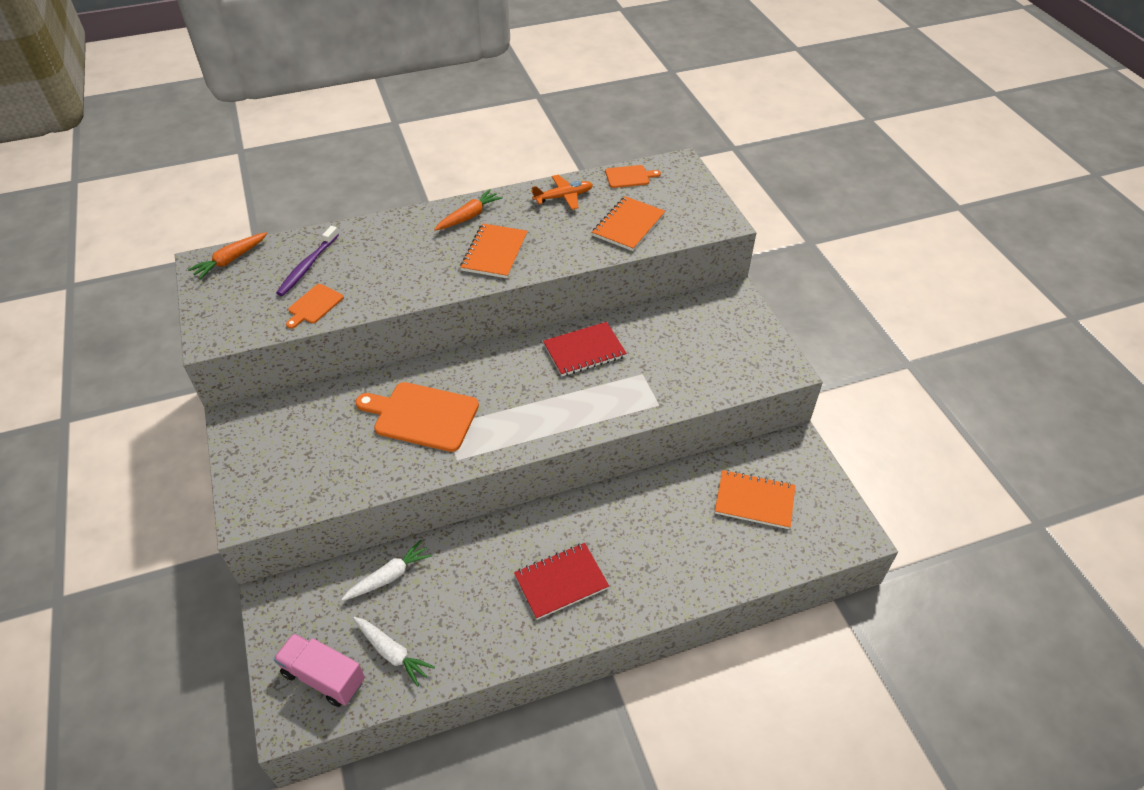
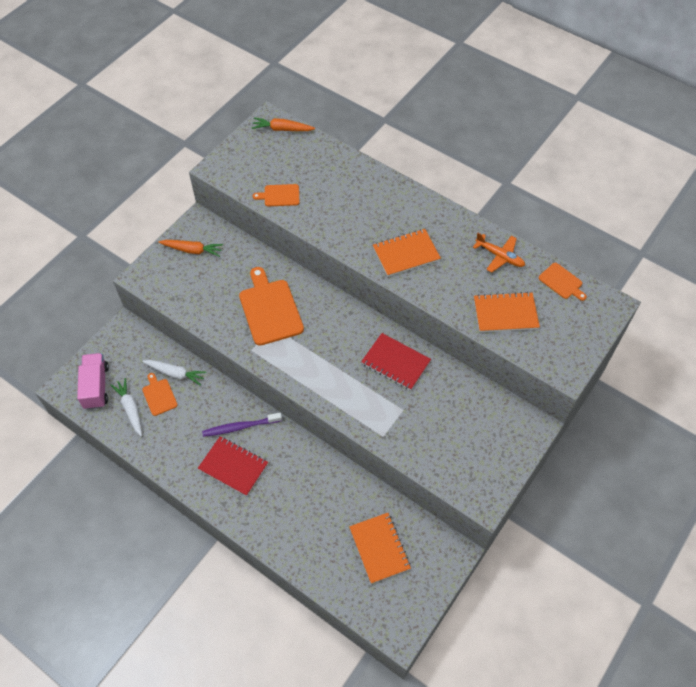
camera: 55 degrees right, 10 degrees up
(308, 266) = (309, 168): purple toothbrush -> purple toothbrush (240, 427)
(392, 652) = (130, 409): white carrot -> white carrot turned 150 degrees clockwise
(402, 610) = (159, 395): none -> orange cutting board
(469, 216) = (428, 216): orange carrot -> orange carrot (192, 250)

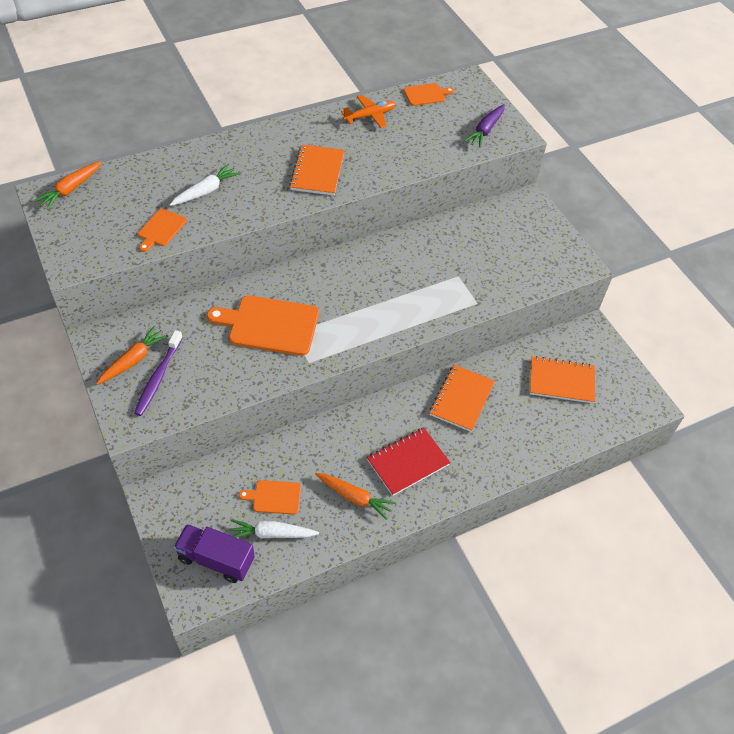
camera: 65 degrees left, 5 degrees down
(96, 387) = (216, 559): pink truck -> purple truck
(175, 373) = (256, 469): white carrot -> white carrot (205, 191)
(185, 445) = (354, 497): none -> orange carrot
(240, 427) = (365, 436): purple toothbrush -> purple toothbrush (158, 377)
(395, 362) = (404, 258): red notebook -> none
(505, 313) = (433, 141): orange notebook -> orange notebook (461, 399)
(552, 345) = (485, 130): none -> purple carrot

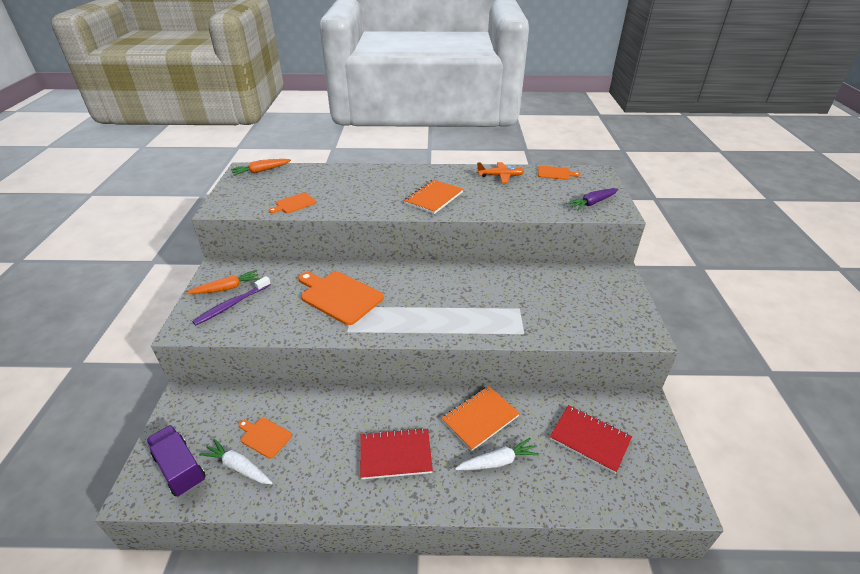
camera: 30 degrees right, 15 degrees down
(205, 191) = (344, 191): white carrot -> white carrot (497, 461)
(354, 497) = (328, 465): orange carrot -> none
(561, 381) = (590, 439): orange notebook -> red notebook

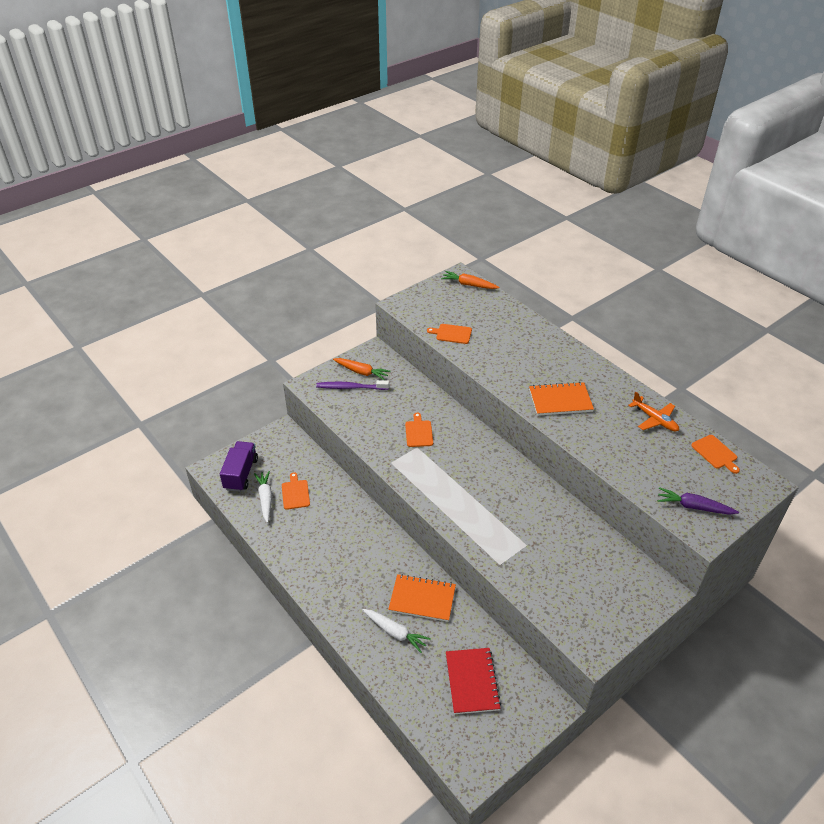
camera: 50 degrees right, 5 degrees up
(339, 296) = (419, 432): orange cutting board -> orange cutting board, size x0.53
(395, 454) = (346, 570): red notebook -> none

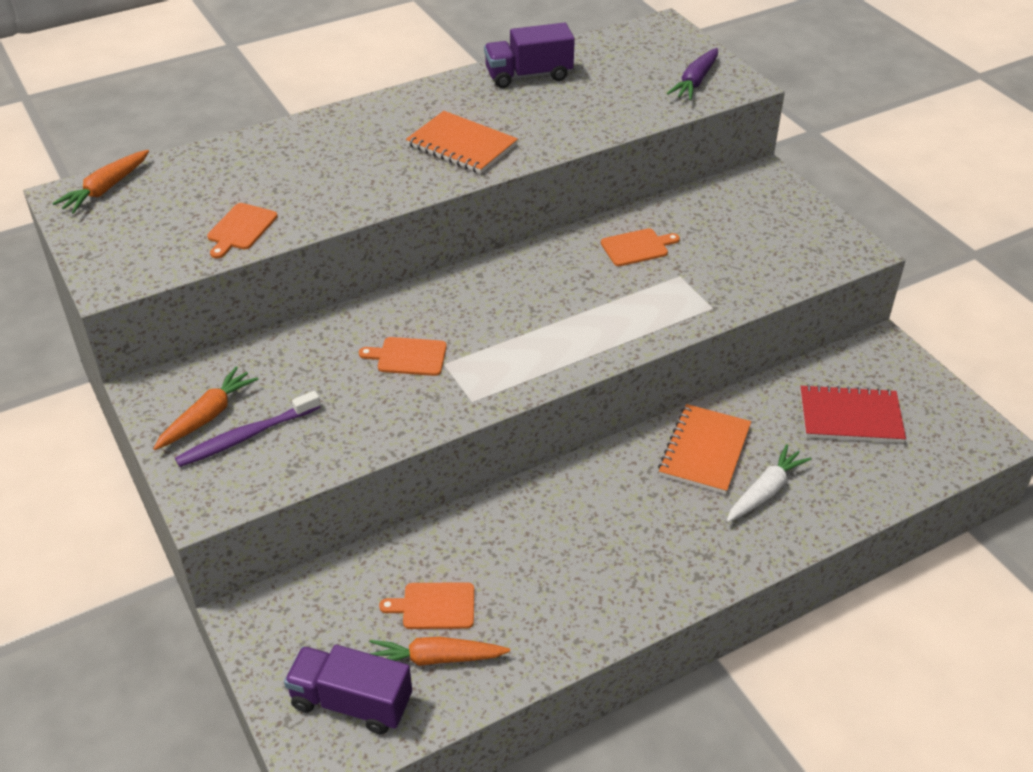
camera: 80 degrees left, 0 degrees up
(265, 499) = (436, 659): white carrot -> orange carrot
(351, 387) = (247, 436): purple toothbrush -> purple toothbrush turned 45 degrees clockwise
(560, 400) = (461, 145): orange notebook -> orange notebook turned 60 degrees counterclockwise
(654, 419) = (528, 75): orange plane -> purple truck
(715, 453) = (605, 46): orange cutting board -> orange cutting board (637, 247)

